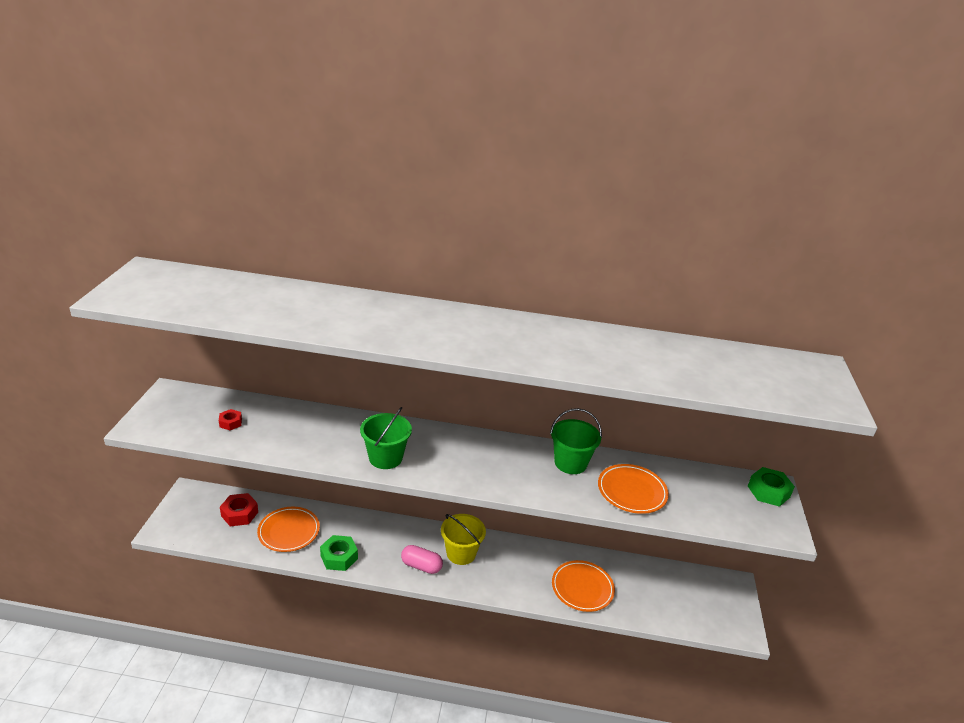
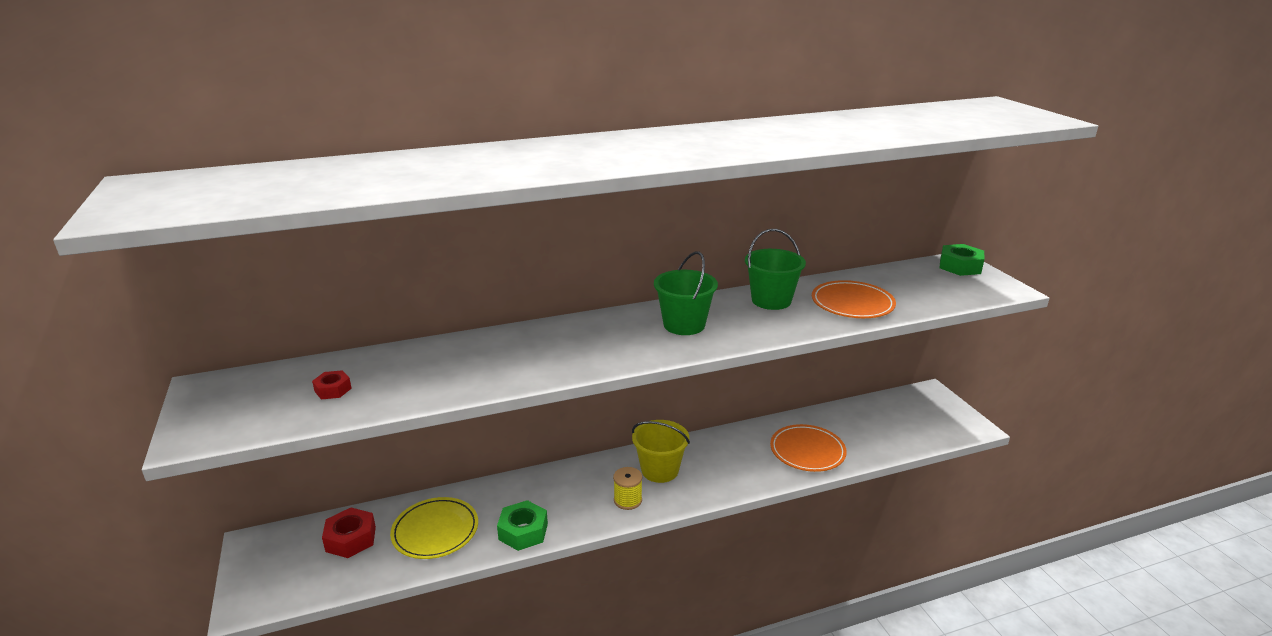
camera: 25 degrees left, 5 degrees down
(289, 531) = (435, 531): orange plate -> yellow plate
(385, 458) = (573, 359): green bucket -> green bucket (684, 325)
(421, 566) = (628, 500): pink capsule -> yellow spool

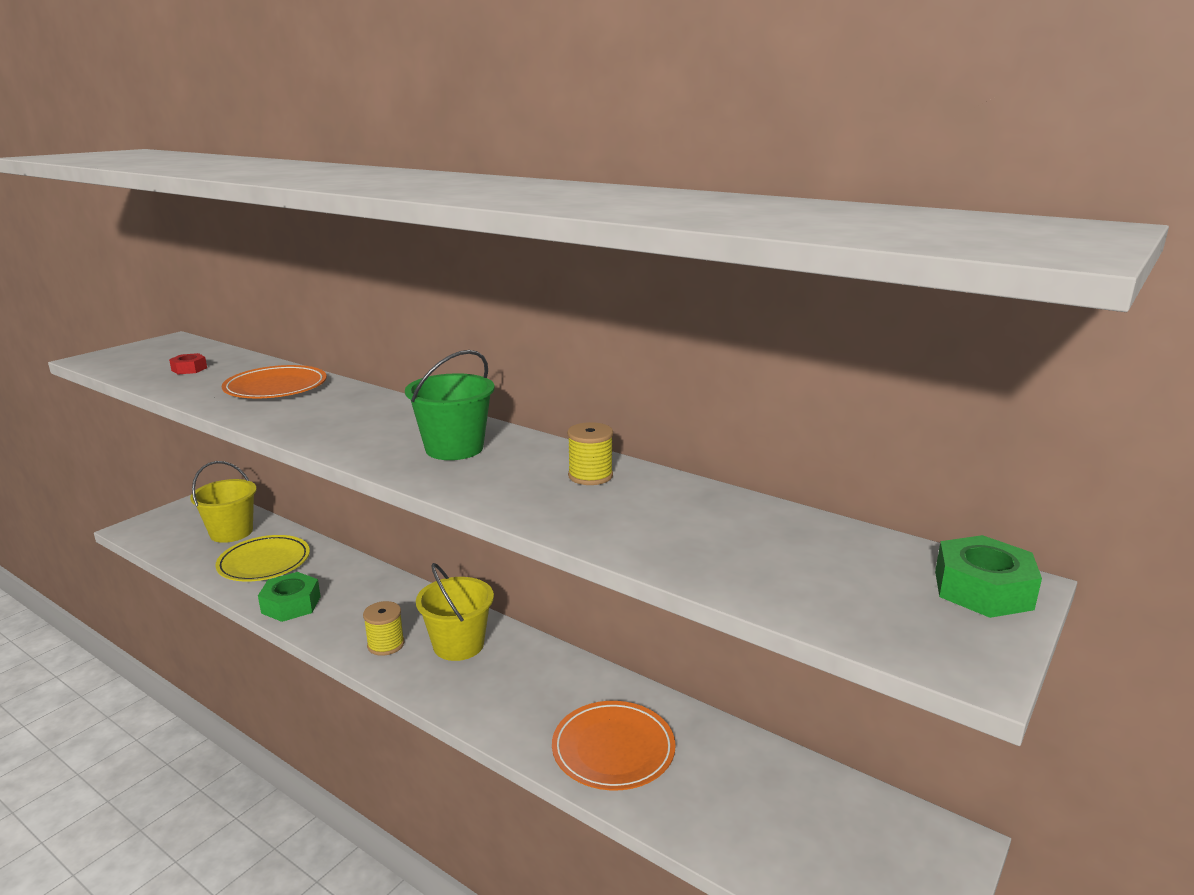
camera: 55 degrees right, 5 degrees down
(351, 539) = (231, 532): red nut -> yellow bucket
(771, 300) = (590, 476): green bucket -> yellow spool
(852, 303) = (661, 528): orange plate -> orange plate (276, 387)

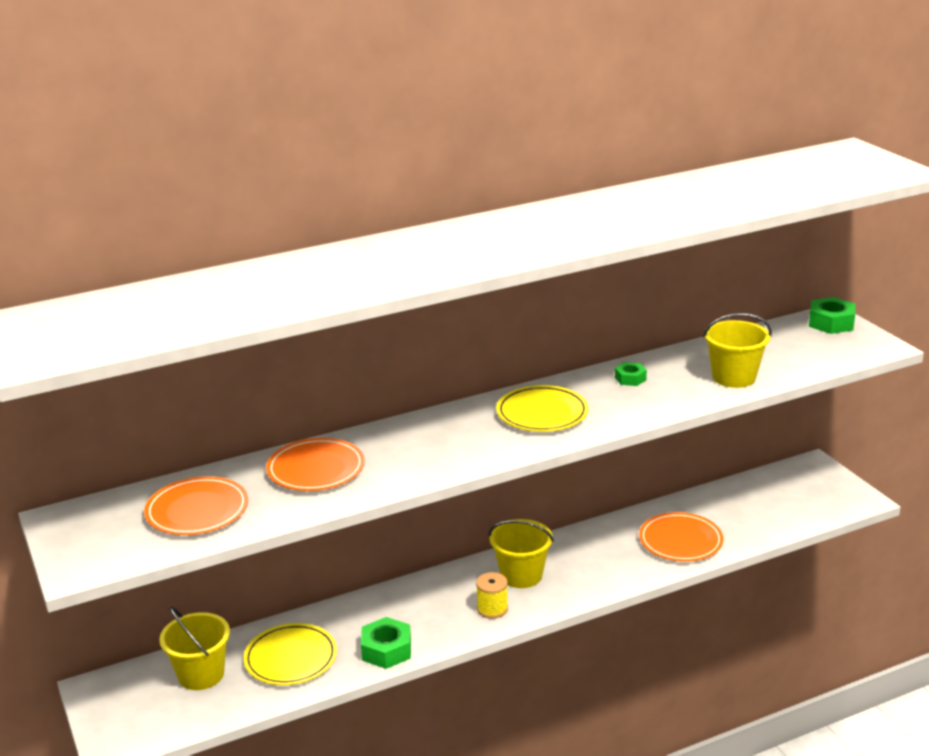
camera: 60 degrees left, 5 degrees up
(189, 369) = (197, 511): red nut -> orange plate
(454, 448) = (542, 413): green bucket -> yellow plate
(590, 476) = (630, 379): yellow spool -> green nut
(670, 541) = (734, 377): none -> yellow bucket

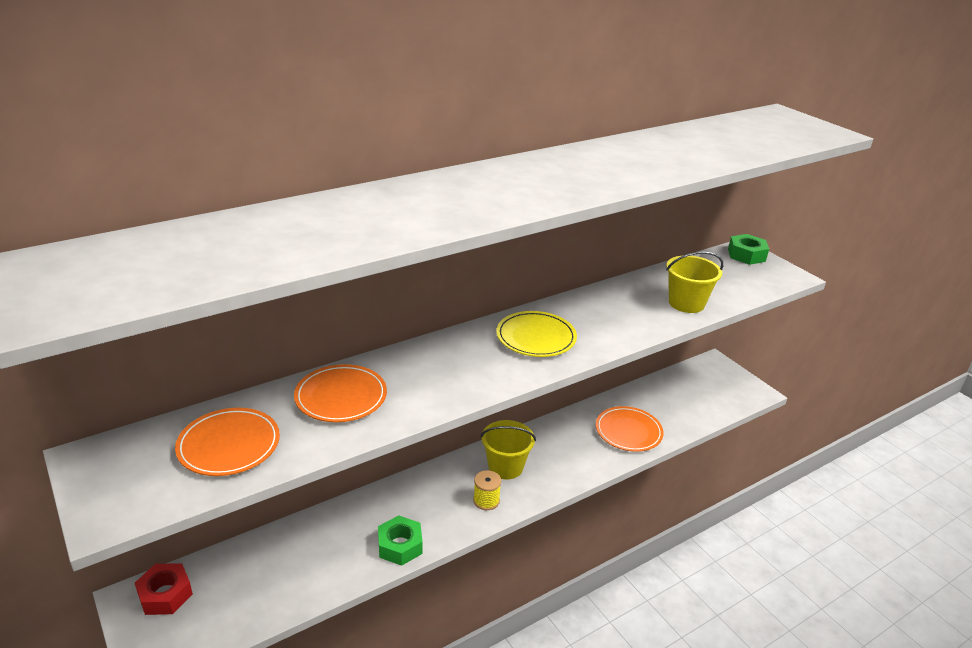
camera: 10 degrees left, 5 degrees up
(131, 686) = (165, 594): none -> red nut
(201, 674) = (232, 579): yellow bucket -> none
(291, 658) = (314, 558): yellow plate -> none
(630, 379) = (602, 304): green nut -> none

